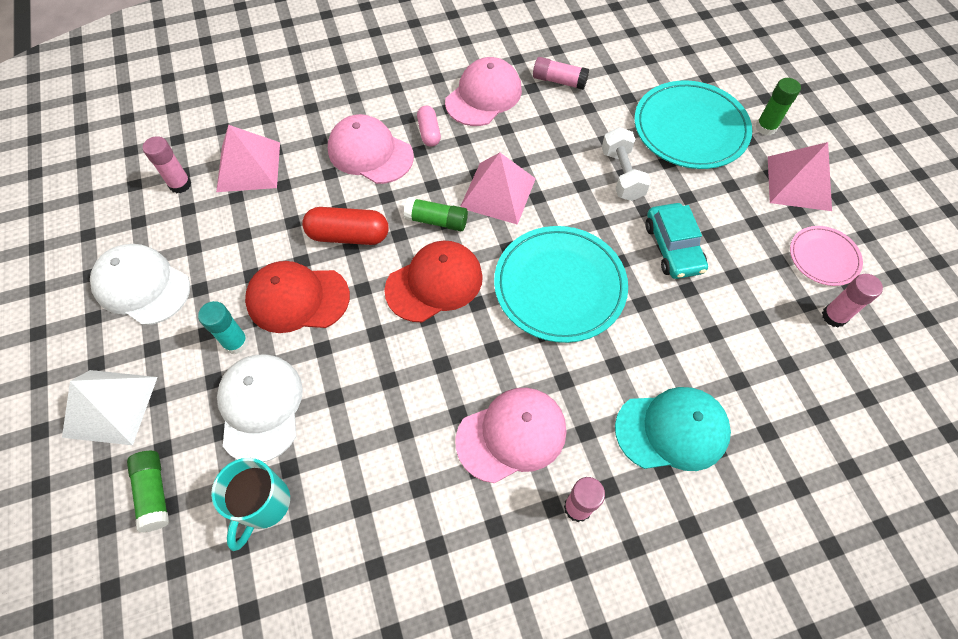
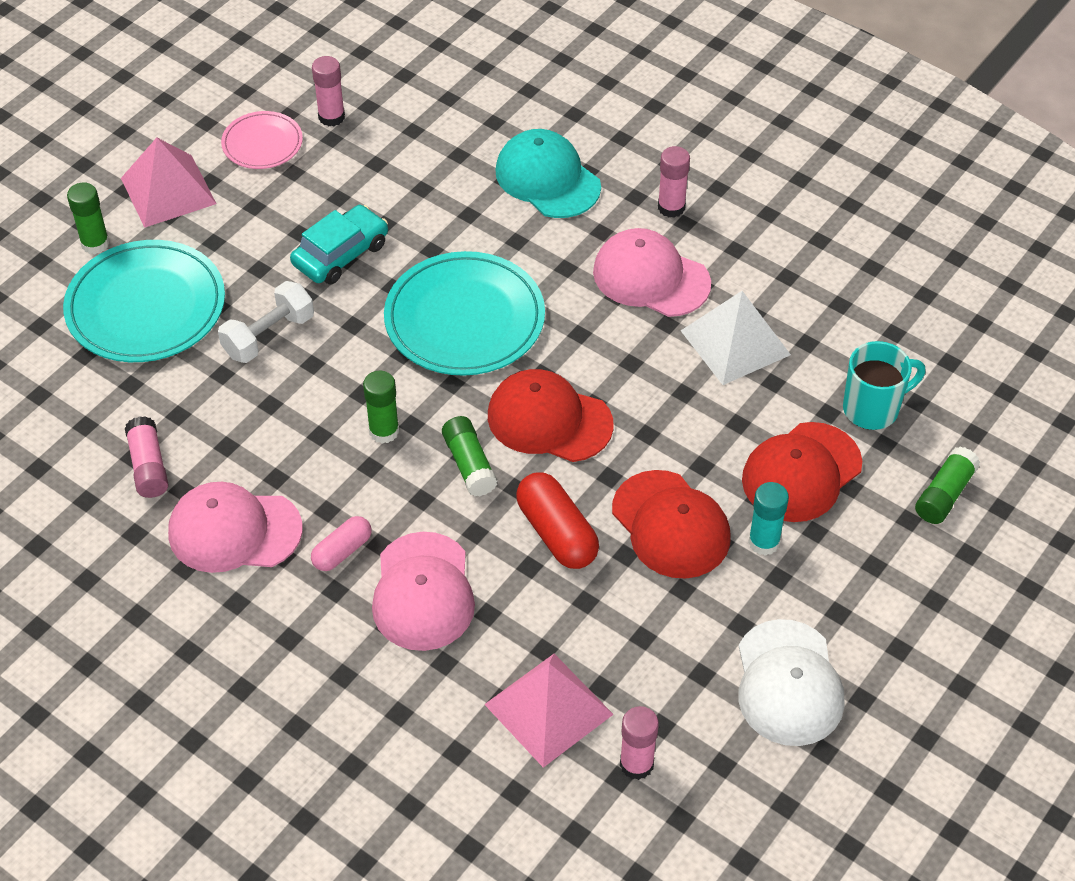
camera: 125 degrees left, 10 degrees down
(110, 406) = (919, 596): white pyramid -> white pyramid (735, 342)
(261, 407) = (801, 472): white cap -> red cap
(498, 193) = (384, 431): pink pyramid -> green glue stick

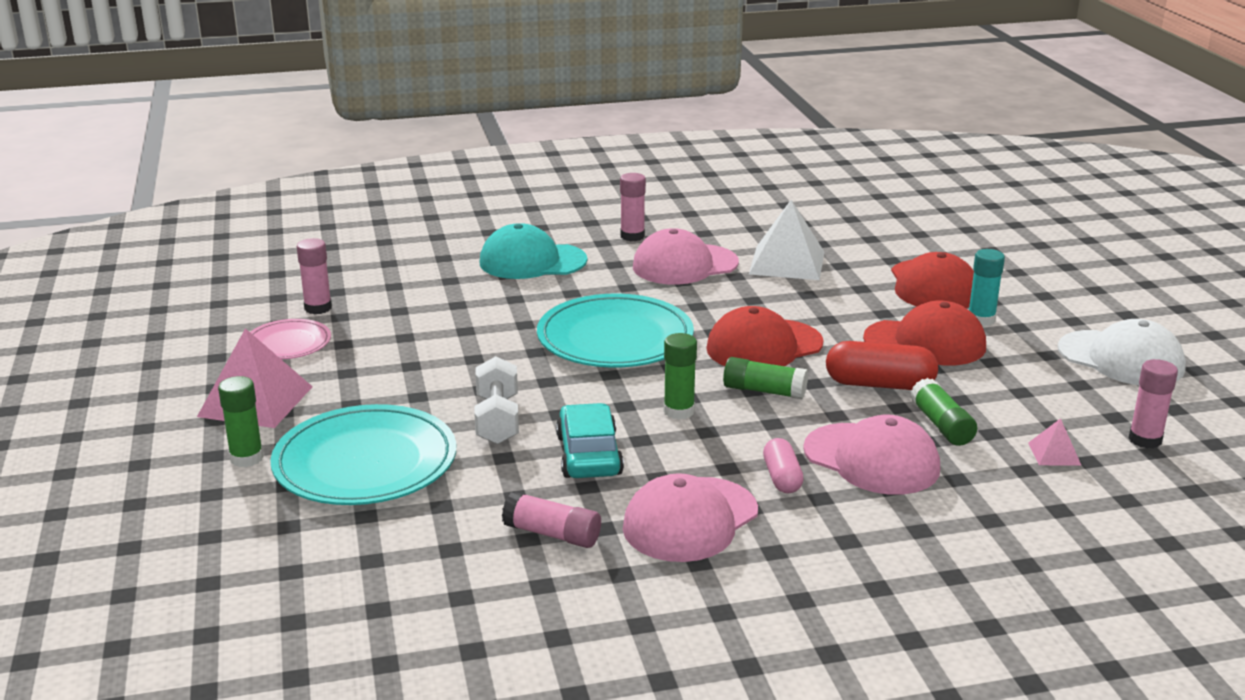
camera: 50 degrees left, 25 degrees down
(341, 254) = (465, 358): turquoise car -> turquoise car (589, 455)
(548, 709) = (1054, 453): pink pyramid -> pink pyramid, size x0.47
(872, 408) = (907, 247): turquoise mug -> none
(944, 494) = (1009, 254): green glue stick -> green glue stick (941, 425)

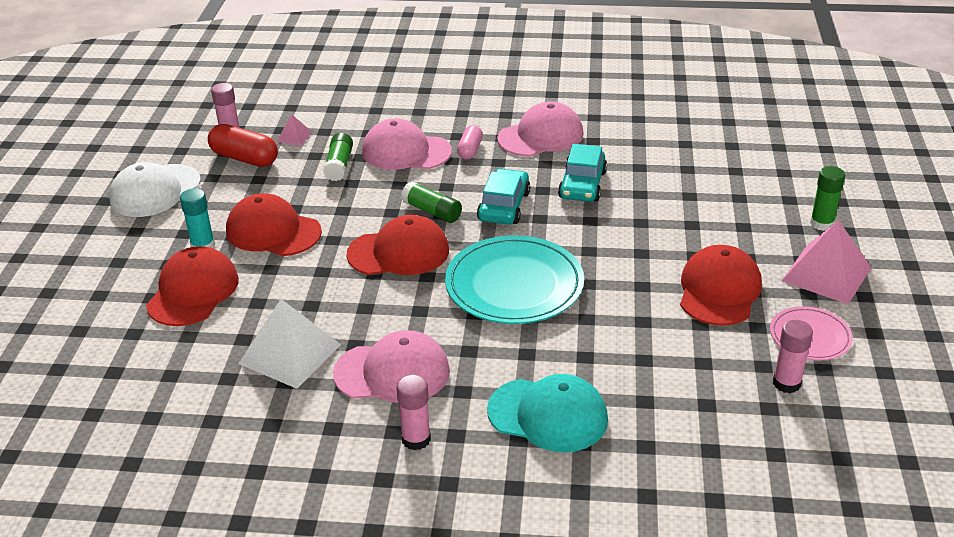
camera: 160 degrees left, 10 degrees up
(365, 462) = (736, 206): turquoise plate -> none
(385, 367) = (719, 290): none -> red cap
(497, 420) = (637, 222): white dumbbell -> none
(552, 534) = (624, 141): pink glue stick -> none
(679, 411) = (504, 206): green glue stick -> turquoise car
(871, 459) = (406, 152): pink cap -> pink cap turned 45 degrees counterclockwise
(879, 384) = (346, 202): red capsule -> red capsule (244, 158)
(1121, 359) = (155, 191): white cap -> white cap turned 105 degrees counterclockwise

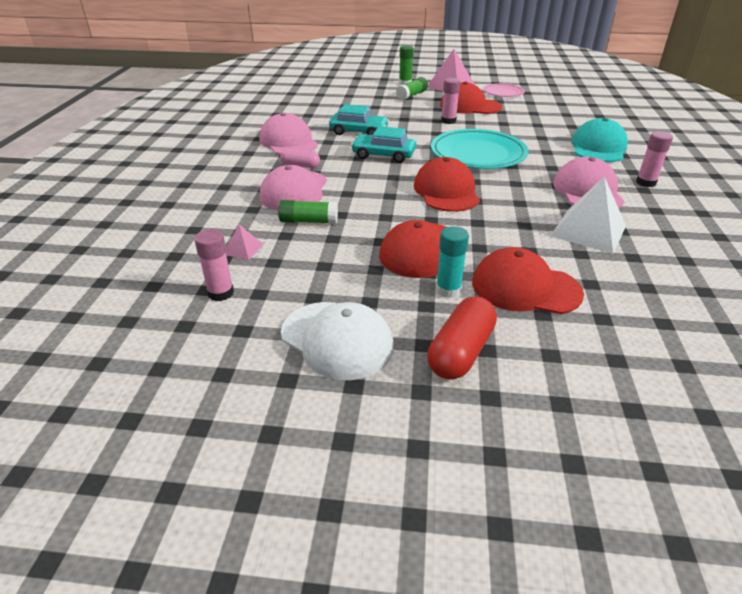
camera: 90 degrees left, 0 degrees up
(244, 158) = (278, 278): red capsule -> red capsule (461, 352)
(432, 211) = (389, 179): green glue stick -> green glue stick (412, 95)
(786, 383) = (541, 99): pink glue stick -> pink glue stick (448, 121)

